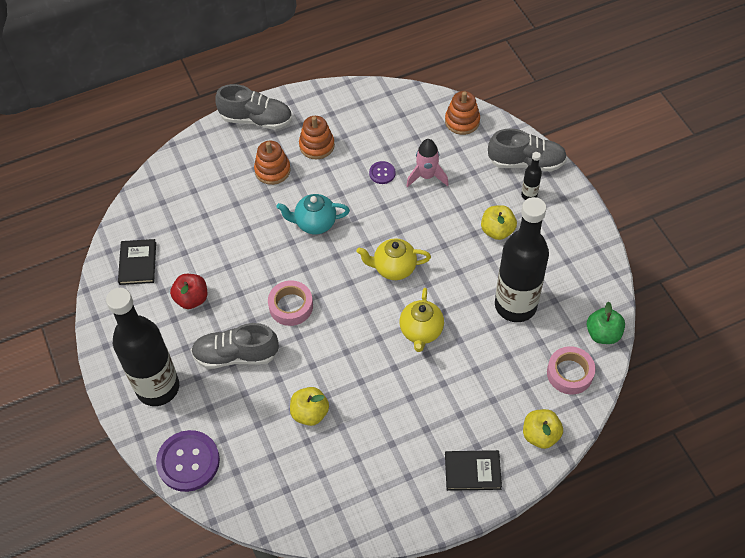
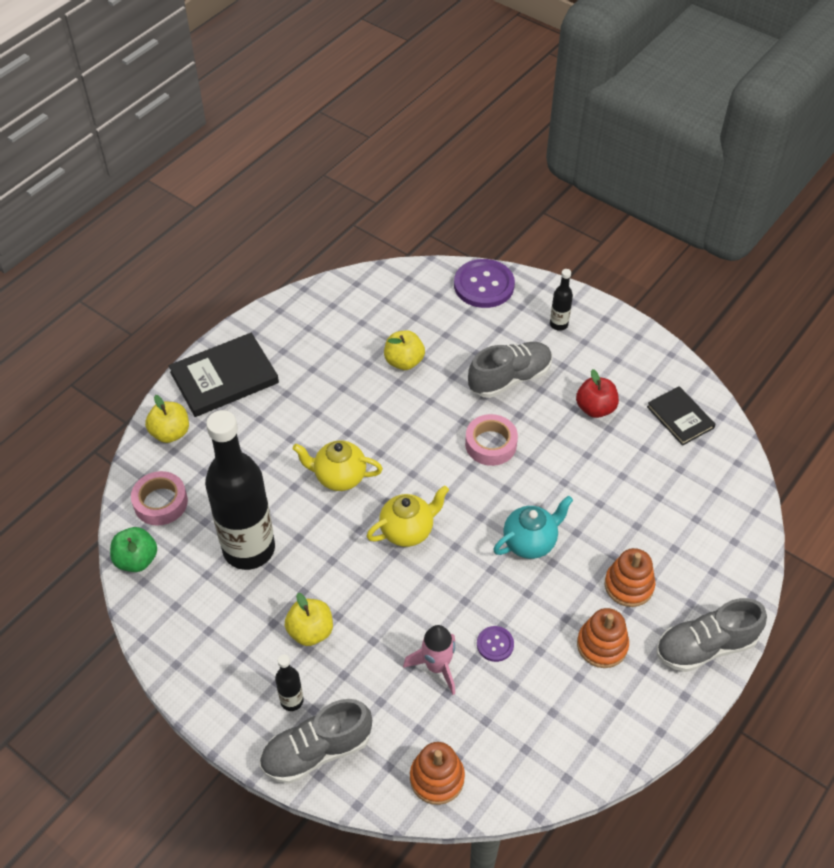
camera: 150 degrees right, 5 degrees down
(158, 387) = (558, 324): black bottle -> black bottle, size x0.41
(421, 332) = (339, 477): yellow teapot -> yellow teapot turned 60 degrees counterclockwise
(472, 471) = (224, 377): black book -> black book, size x1.63

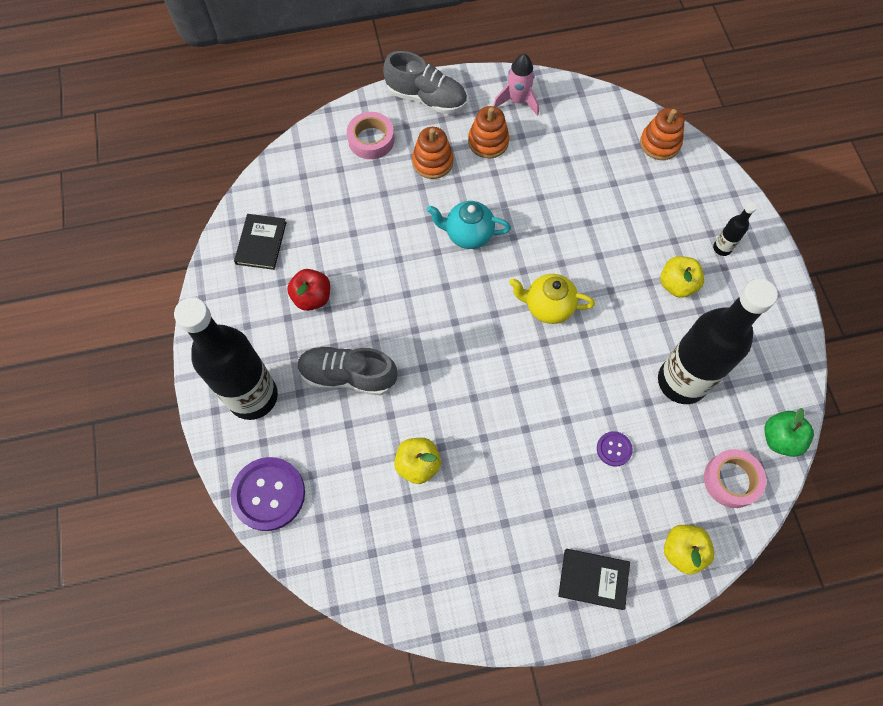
camera: 140 degrees left, 15 degrees up
(224, 377) = (593, 579): black book -> black book, size x0.61
(316, 751) = (726, 207): grey shoe -> none
(339, 477) = (565, 391): yellow teapot -> none
(437, 666) = (606, 202): pink rocket -> pink rocket (517, 101)
(490, 444) = (421, 329): pink tape -> pink tape (371, 140)
(495, 644) = (556, 189): purple button -> purple button (614, 449)
(558, 324) = (253, 396): black bottle -> black bottle, size x2.46

